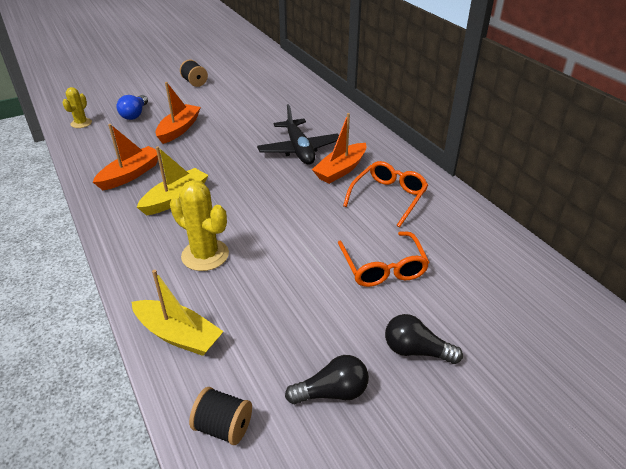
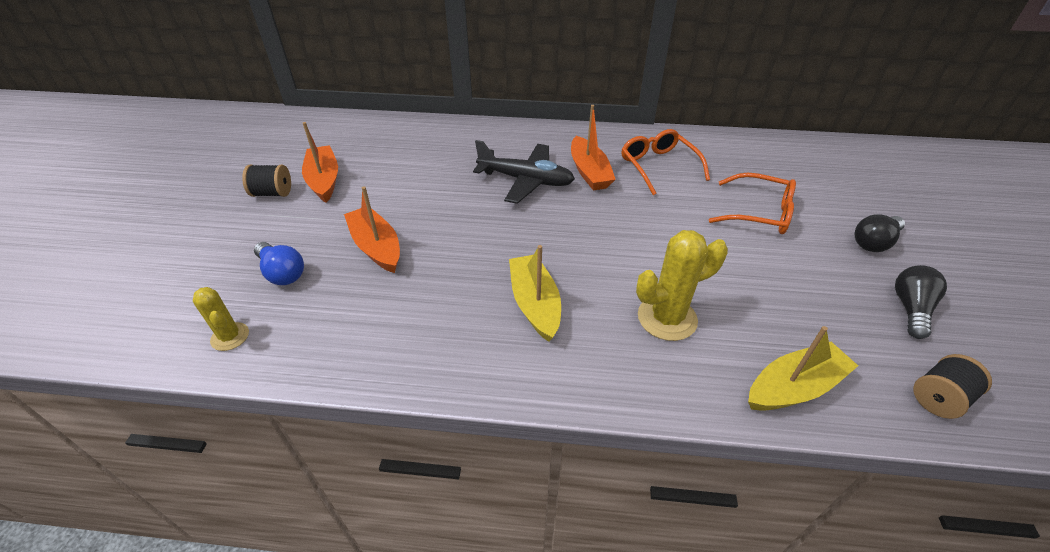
camera: 55 degrees left, 5 degrees up
(131, 174) = (439, 326): orange boat -> orange boat (324, 180)

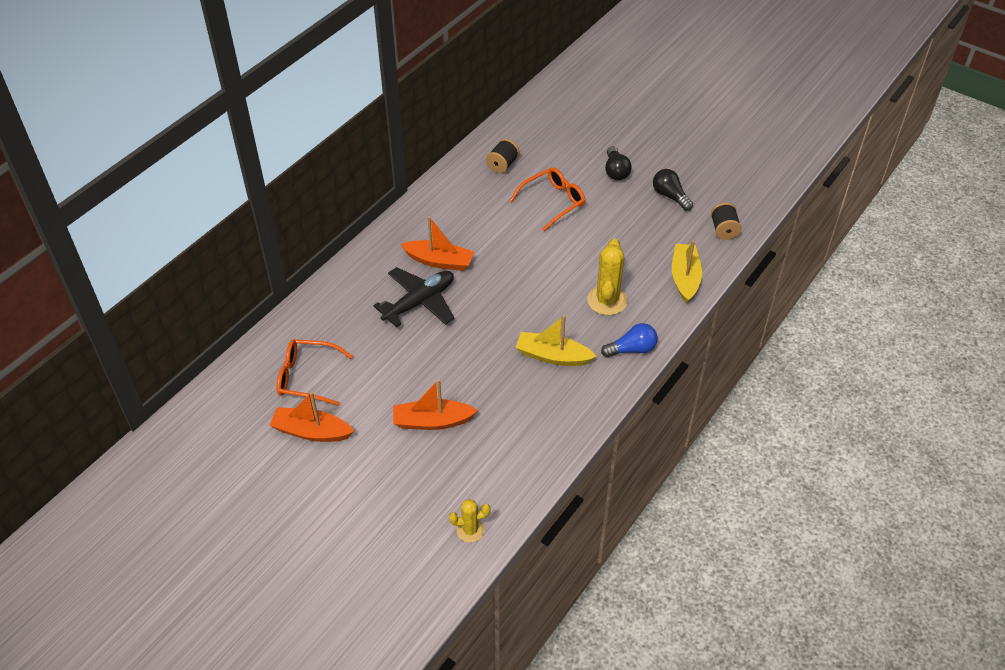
camera: 60 degrees left, 5 degrees up
(272, 193) = (302, 473): black spool -> black spool (502, 165)
(282, 273) = (420, 487): blue light bulb -> blue light bulb (632, 349)
(658, 167) = (465, 220): orange glasses -> orange glasses (308, 377)

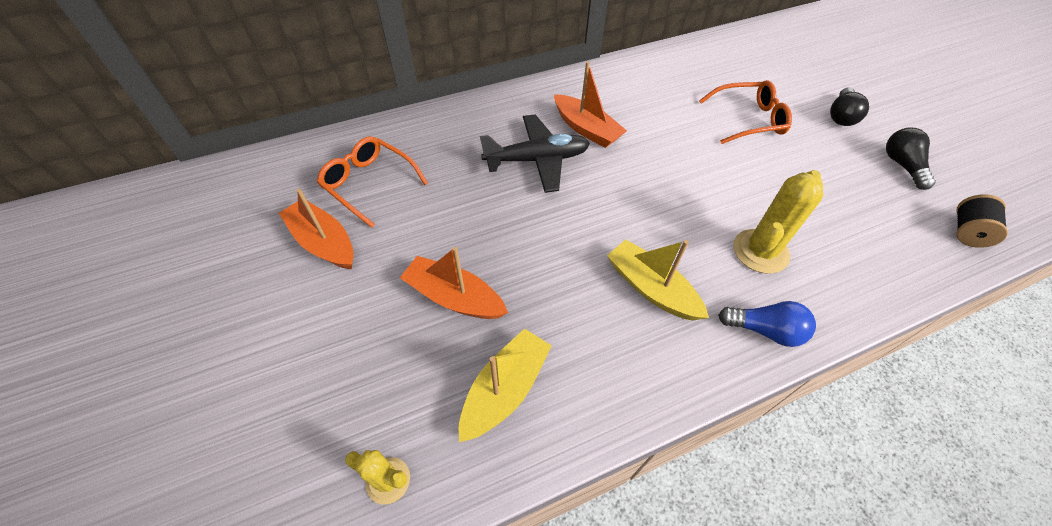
camera: 30 degrees right, 5 degrees up
(502, 165) = (711, 67): black spool -> none
(685, 278) = (885, 269): yellow boat -> yellow boat (505, 389)

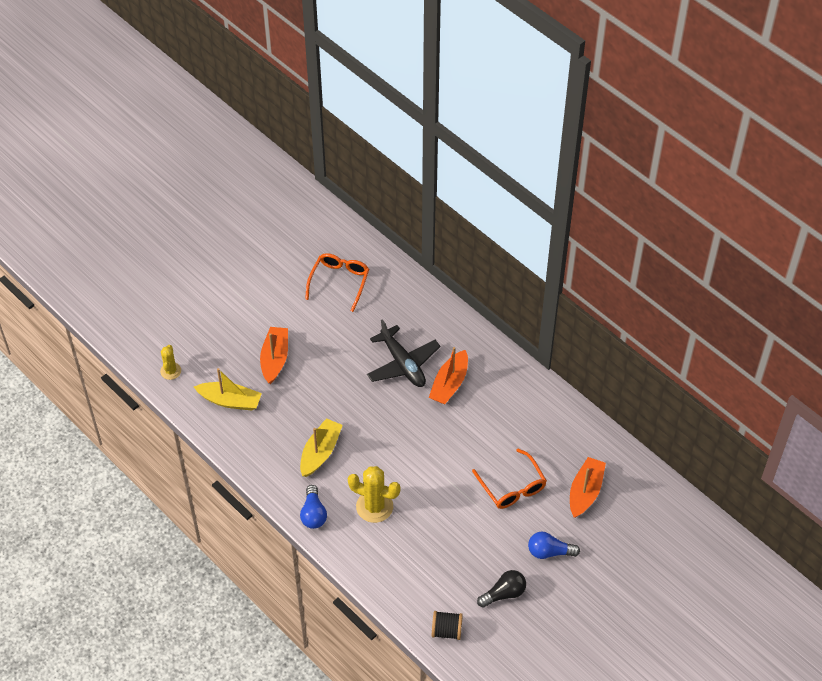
camera: 70 degrees right, 0 degrees up
(323, 242) = (286, 282): orange boat -> orange boat (585, 492)
(841, 116) = (549, 552): black light bulb -> blue light bulb

